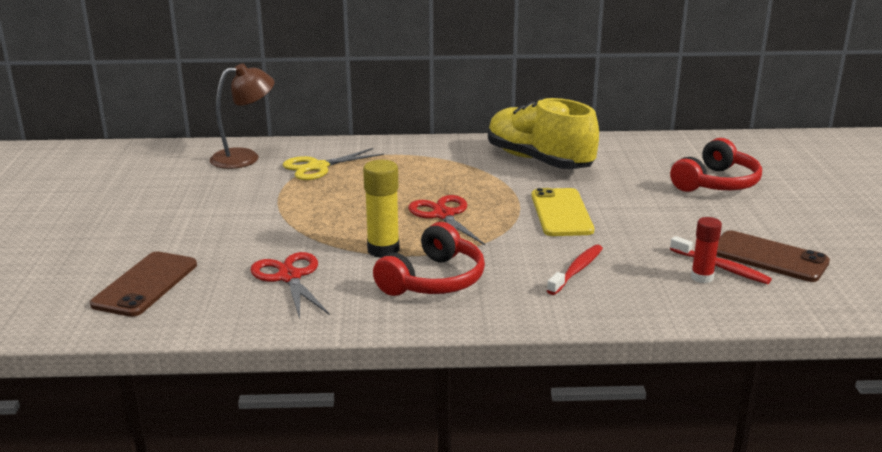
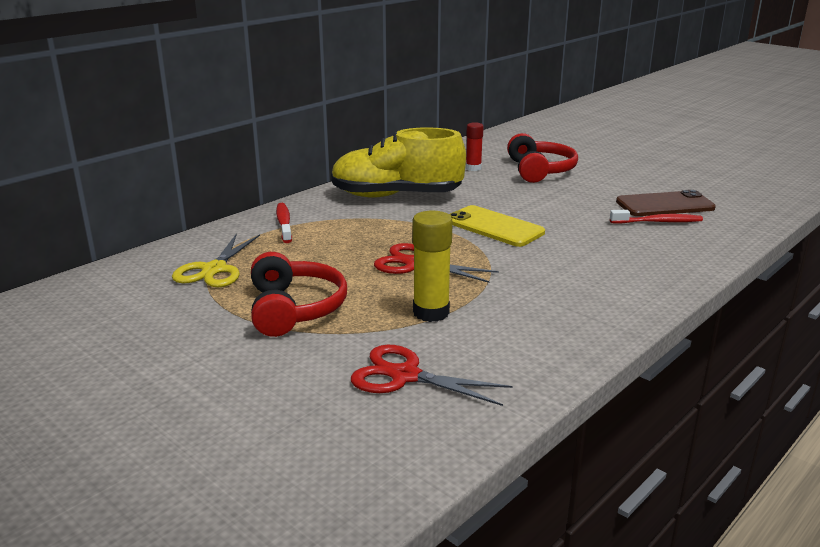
camera: 45 degrees left, 0 degrees up
(146, 284) = (275, 465): brown phone -> none
(245, 157) = (110, 290): brown lamp -> none
(433, 280) = (521, 316): red headphones -> red headphones (294, 309)
(577, 270) = (591, 262): red toothbrush -> red toothbrush (284, 223)
(702, 277) = (663, 233): red glue stick -> red glue stick (473, 168)

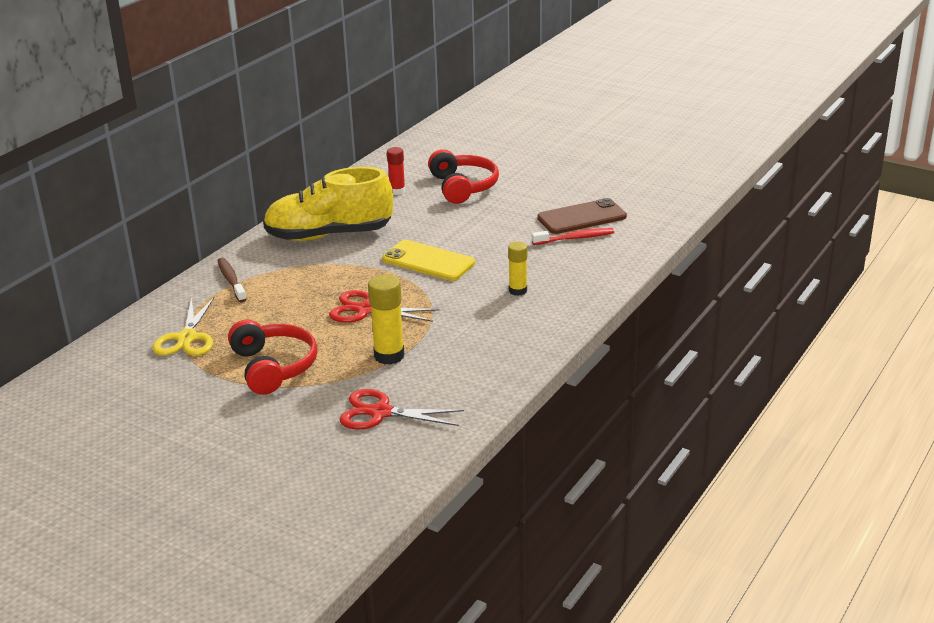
camera: 10 degrees left, 5 degrees up
(284, 223) = (231, 280): red toothbrush -> brown toothbrush
(591, 263) = (518, 291): none -> yellow glue stick

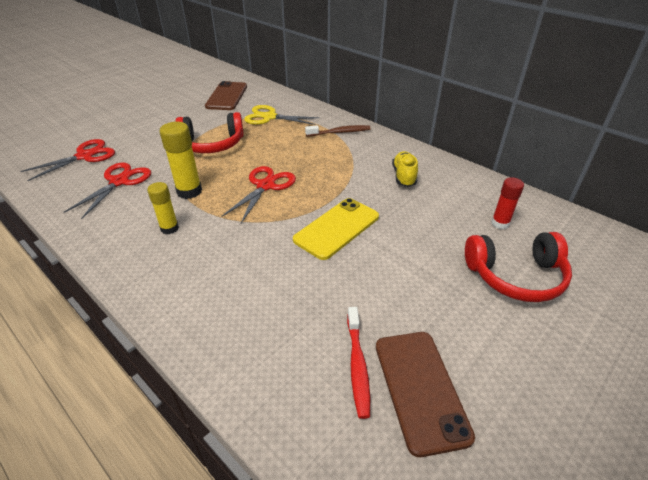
camera: 100 degrees right, 10 degrees up
(108, 391) = (226, 96): none -> brown phone
(322, 466) = (85, 156): none -> red scissors
(329, 235) = (404, 176): yellow shoe -> yellow shoe, size x0.46
(518, 291) = (250, 284): yellow glue stick -> yellow glue stick (169, 228)

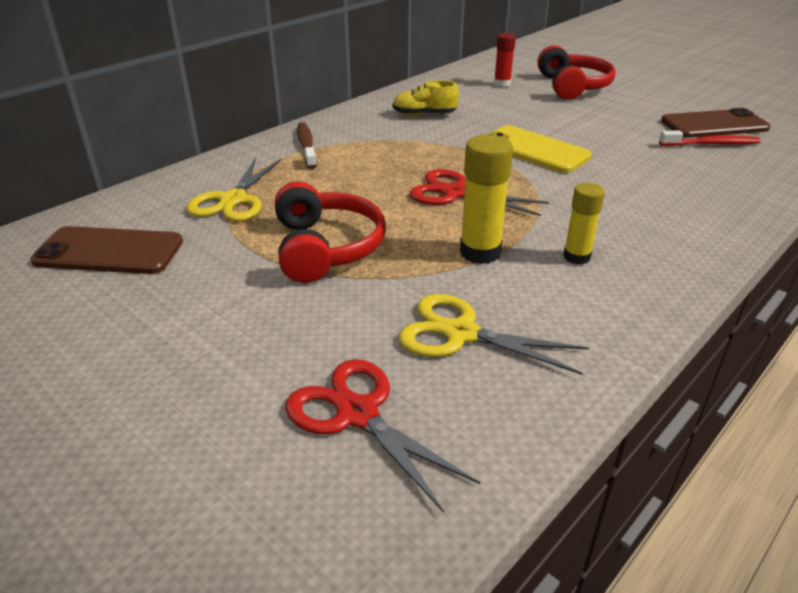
camera: 90 degrees left, 5 degrees down
(119, 181) = (460, 333): red scissors -> yellow scissors

